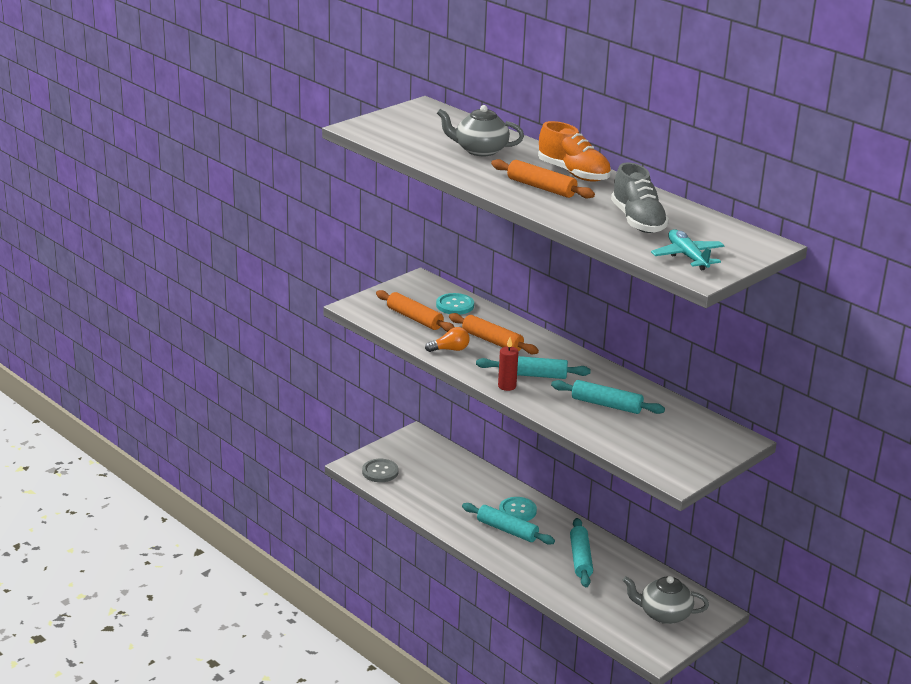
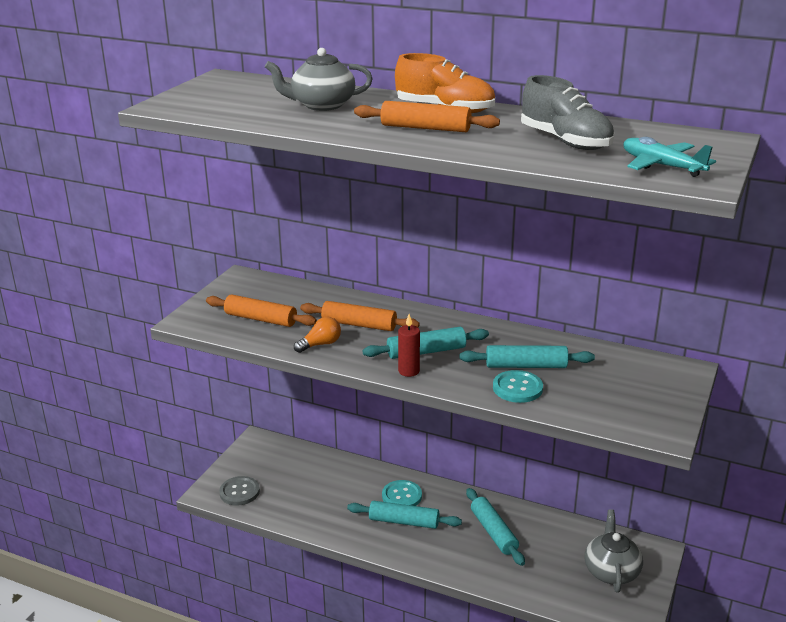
camera: 20 degrees left, 0 degrees up
(455, 305) = (295, 295): turquoise button -> turquoise button (517, 388)
(664, 614) = (611, 571): grey teapot -> grey teapot turned 105 degrees clockwise

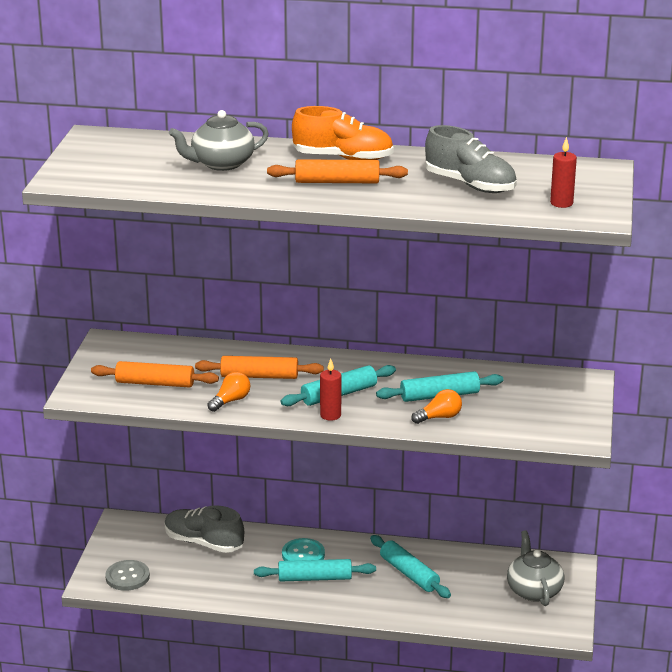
camera: 15 degrees left, 0 degrees up
(318, 470) = (204, 543): none -> grey shoe
(517, 388) = (439, 417): turquoise button -> orange light bulb
(661, 166) = (561, 203): turquoise plane -> red candle

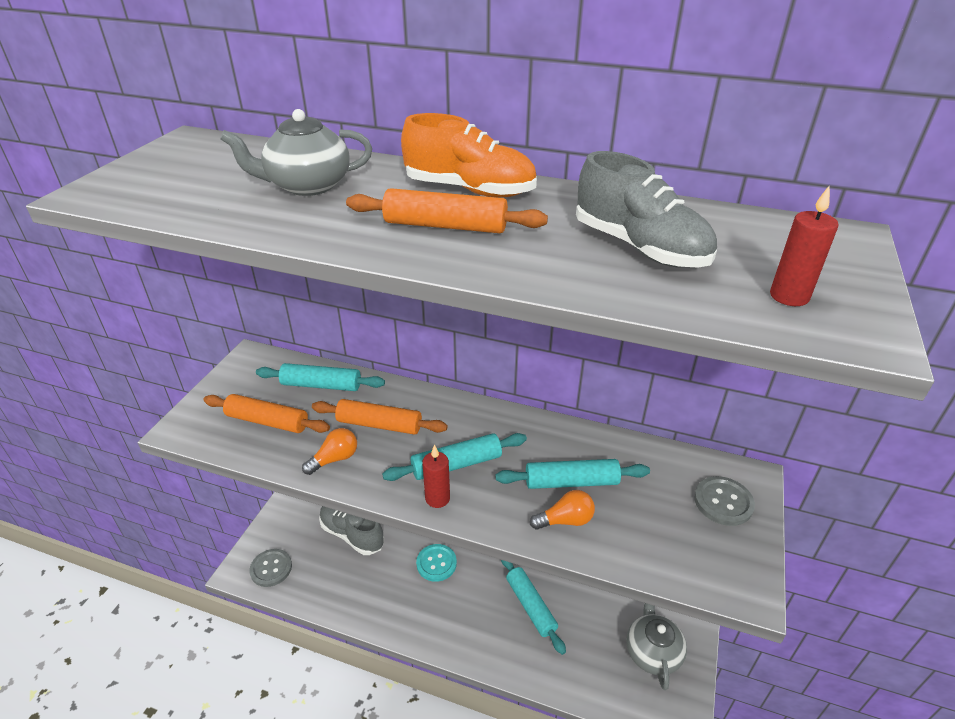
camera: 10 degrees right, 10 degrees up
(314, 578) = (439, 598): turquoise rolling pin -> turquoise rolling pin (321, 385)
(565, 395) = (723, 502): none -> grey button

